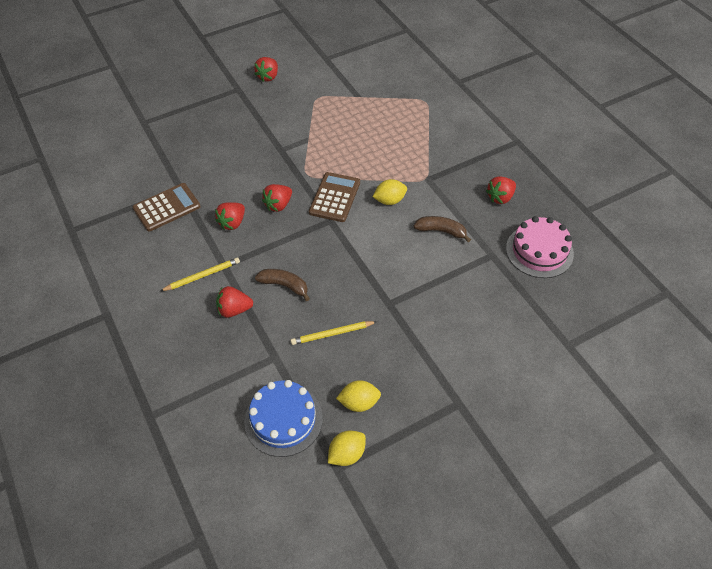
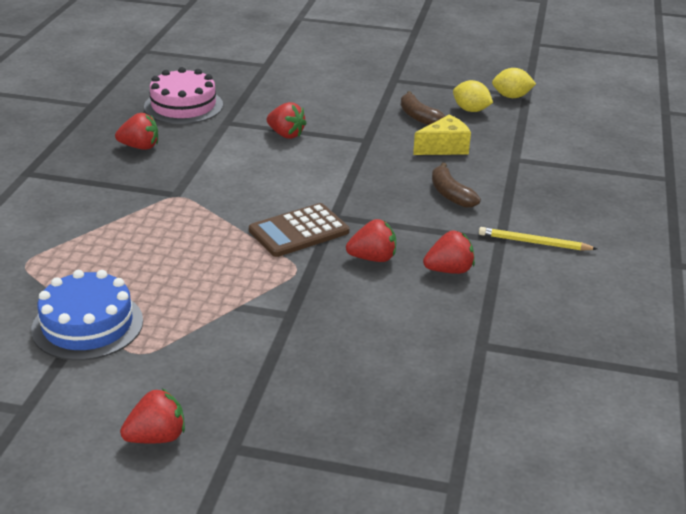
camera: 140 degrees left, 20 degrees down
(167, 207) = (521, 331): brown calculator -> none
(234, 310) = (523, 202): red strawberry -> red strawberry (286, 134)
(283, 419) = (545, 128): blue cake -> blue cake (87, 325)
(332, 334) = (444, 148): yellow pencil -> yellow cheese
(389, 200) = (246, 199): yellow lemon -> none
(441, 231) = (239, 155): brown banana -> brown banana (419, 117)

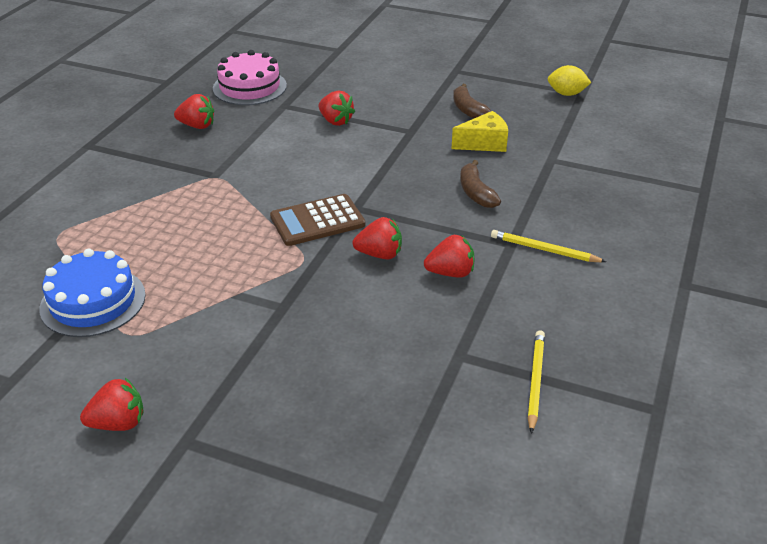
camera: 10 degrees right, 5 degrees up
(471, 110) = (522, 106): yellow lemon -> none
(562, 362) = (535, 381): none -> yellow pencil

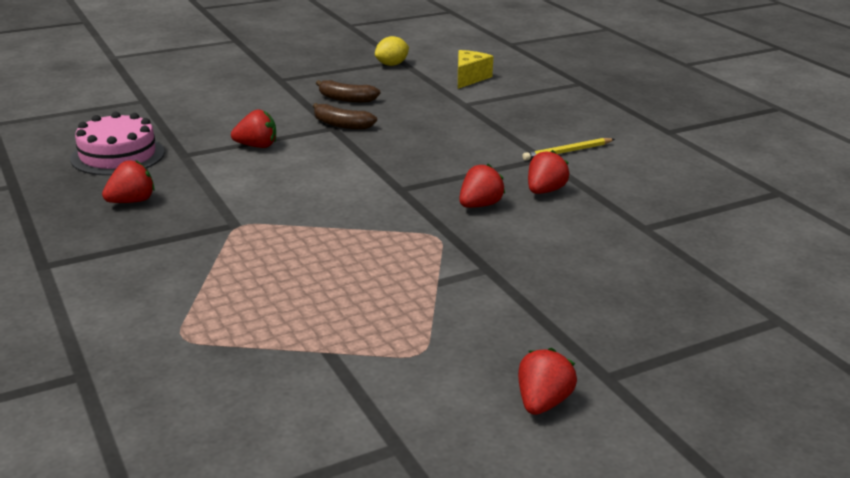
camera: 50 degrees left, 10 degrees down
(93, 301) = (336, 355): blue cake -> none
(317, 221) = (392, 210): brown calculator -> none
(476, 192) = (460, 142): brown banana -> brown banana (341, 125)
(484, 143) = (402, 113): yellow cheese -> yellow cheese (469, 78)
(535, 381) = (705, 215): yellow pencil -> none

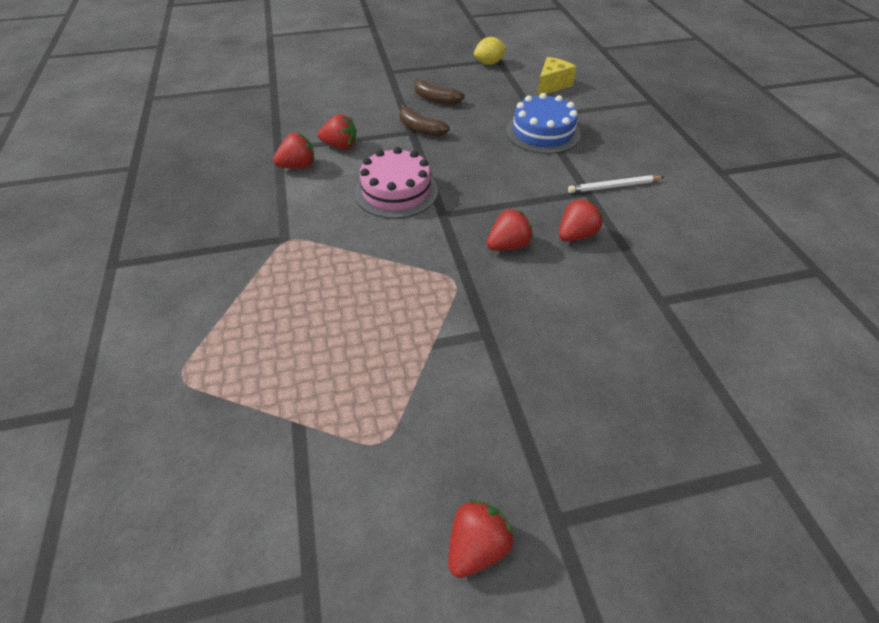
camera: 15 degrees right, 20 degrees up
(117, 155) = (226, 143): pink cake -> pink cake (396, 191)
(131, 201) = (213, 198): red strawberry -> red strawberry (298, 166)
(477, 117) = (543, 132): none -> blue cake
(567, 152) = (613, 186): yellow pencil -> white pencil

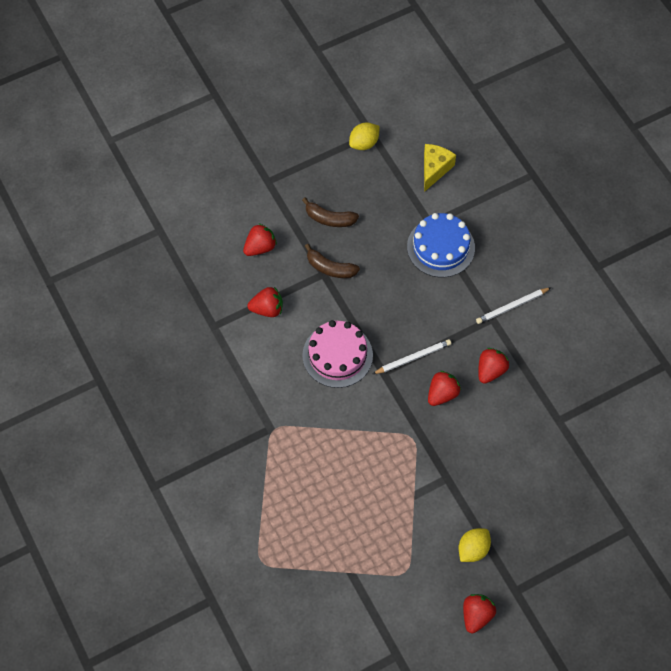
camera: 15 degrees left, 15 degrees up
(298, 166) = (242, 344): red strawberry -> red strawberry (260, 247)
(482, 208) = (413, 358): none -> white pencil
(499, 435) = (473, 549): none -> yellow lemon

